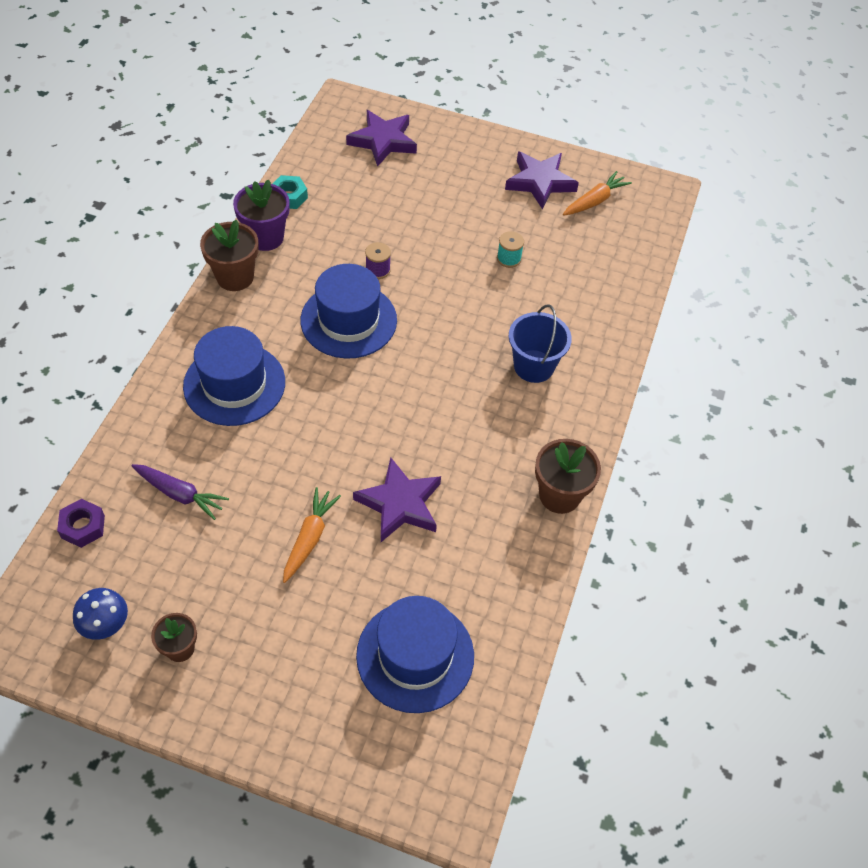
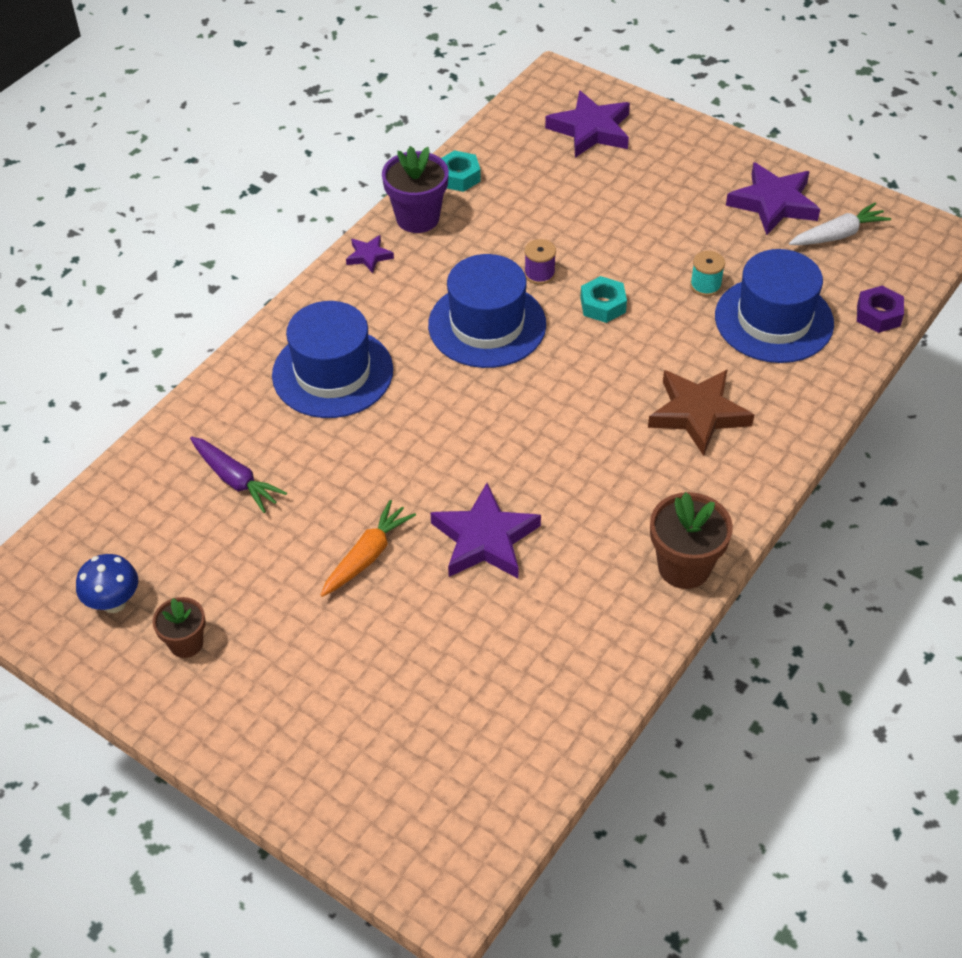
camera: 20 degrees right, 5 degrees down
(83, 527) = (120, 494): purple nut -> purple nut (878, 315)
(235, 277) = (369, 256): brown flower pot -> purple star
(415, 655) = (451, 710): blue hat -> blue hat (774, 320)
(435, 288) = (603, 305): none -> turquoise nut
(534, 366) = (698, 414): blue bucket -> brown star
(595, 201) = (838, 235): orange carrot -> white carrot

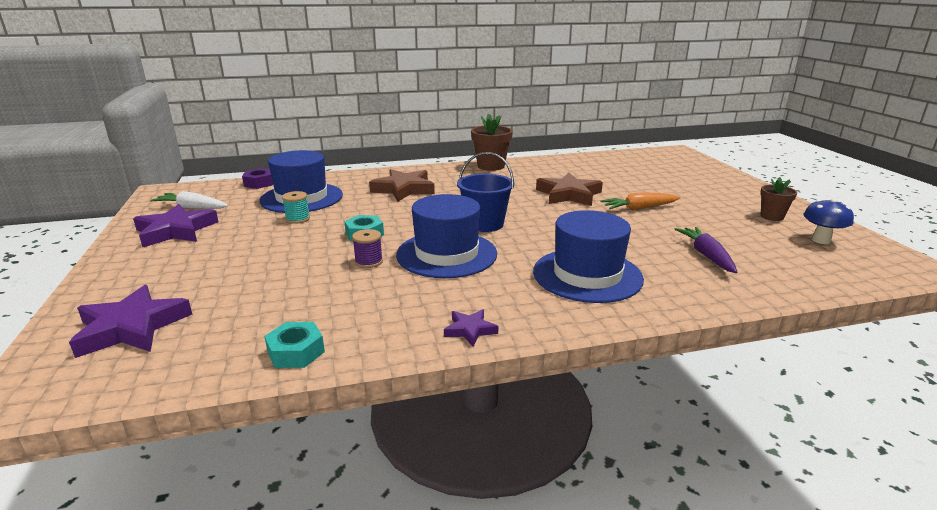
camera: 140 degrees left, 25 degrees down
(417, 218) = (387, 337): purple flower pot -> none
(485, 539) = (568, 194): purple star -> brown star
(510, 398) = (485, 224): none -> blue bucket

